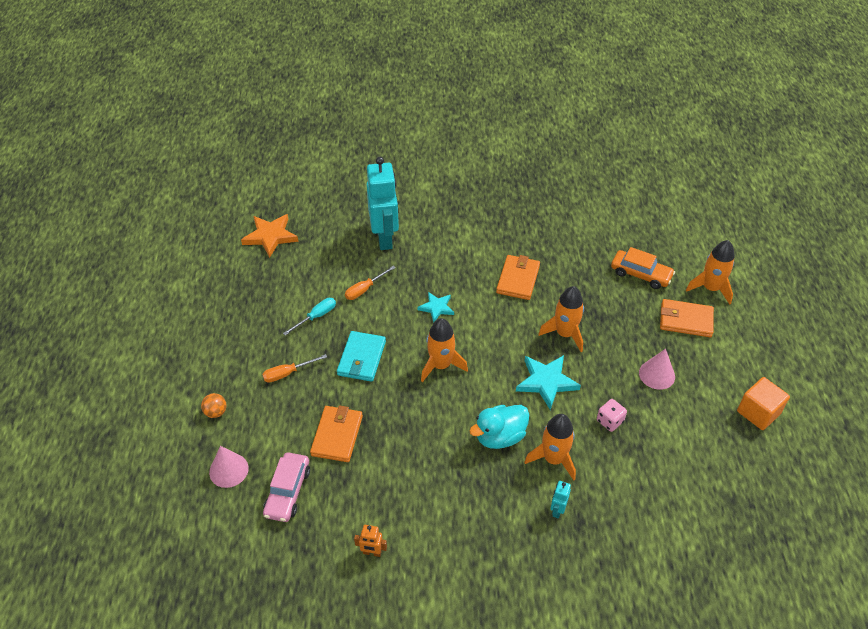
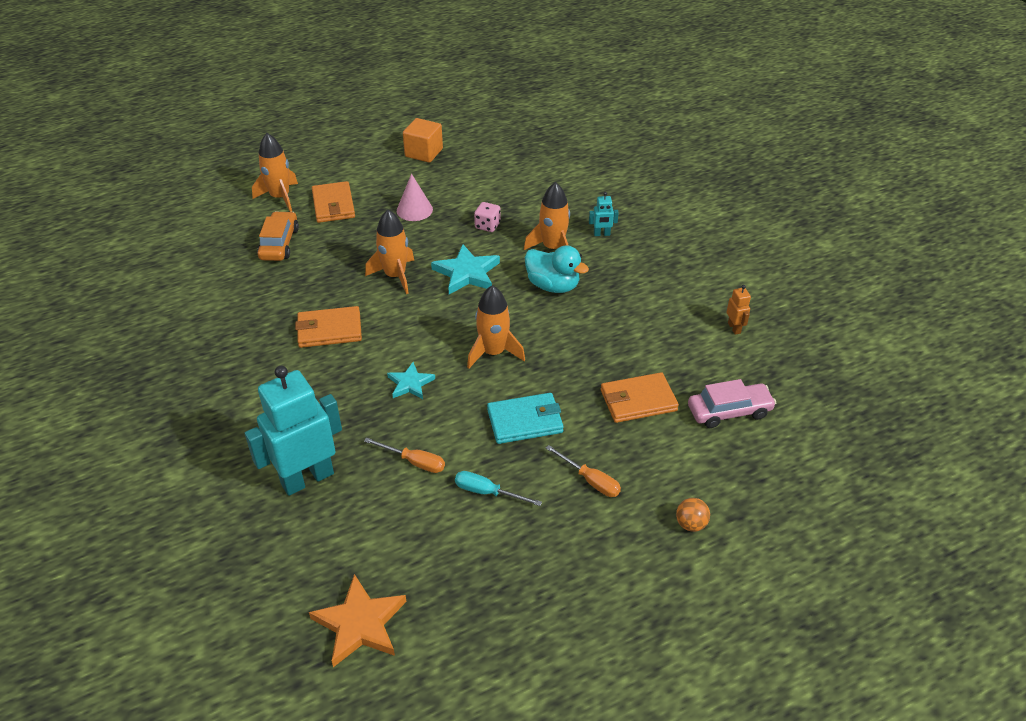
camera: 115 degrees left, 5 degrees down
(228, 470) = (747, 472): pink cone -> none

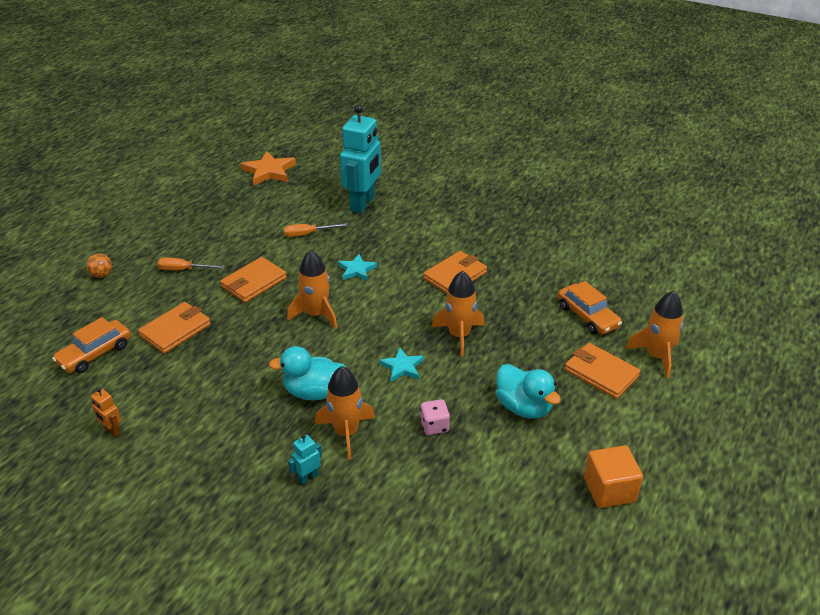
camera: 145 degrees right, 5 degrees down
(414, 210) = (523, 407): pink cone -> turquoise duck
(467, 273) = (402, 367): turquoise star -> turquoise star, size x0.62
(487, 492) = (248, 239): turquoise screwdriver -> none
(525, 421) = (254, 282): turquoise wallet -> orange wallet
(729, 411) = (95, 354): pink car -> orange car

